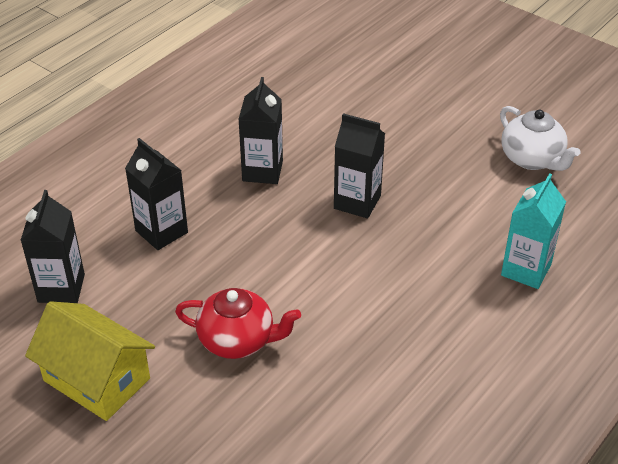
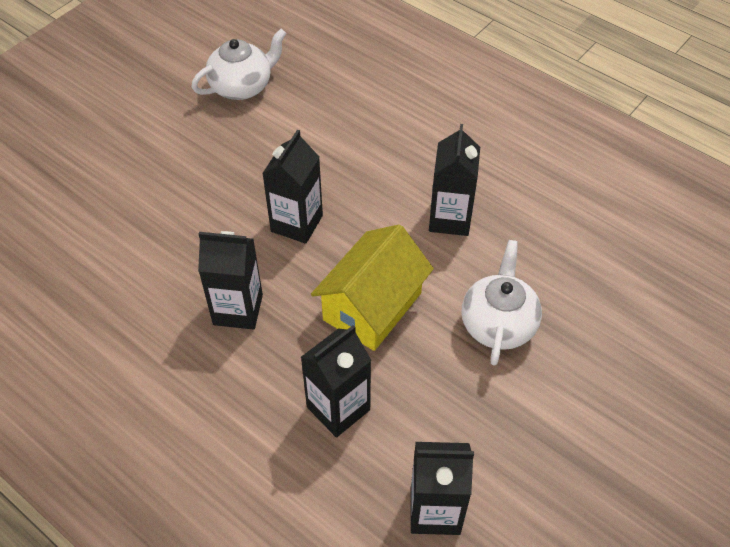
camera: 90 degrees left, 10 degrees up
(96, 379) = (566, 451): yellow house -> yellow house (372, 306)
(238, 340) = (498, 324): red teapot -> white teapot
(368, 310) = (450, 219): none -> black carton
(526, 270) = (393, 106): turquoise carton -> none

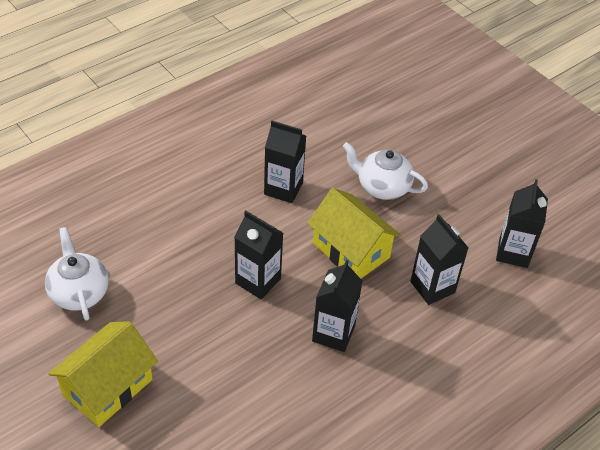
camera: 80 degrees left, 5 degrees down
(134, 136) = (107, 387): none -> yellow house

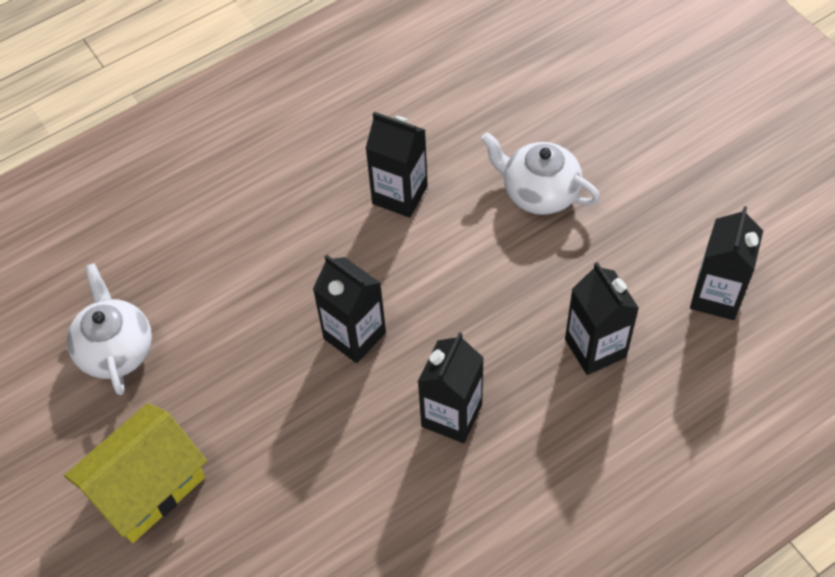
camera: 10 degrees right, 10 degrees up
(351, 250) = (486, 291): yellow house -> none

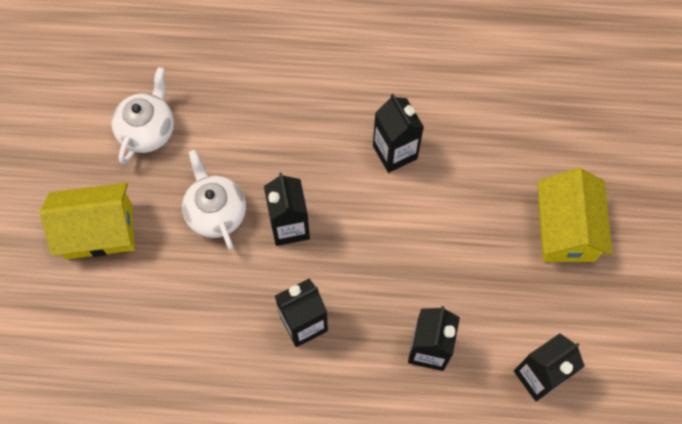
camera: 35 degrees right, 10 degrees up
(539, 192) = (485, 216): white teapot -> white teapot (216, 212)
(622, 153) = (565, 229): none -> yellow house

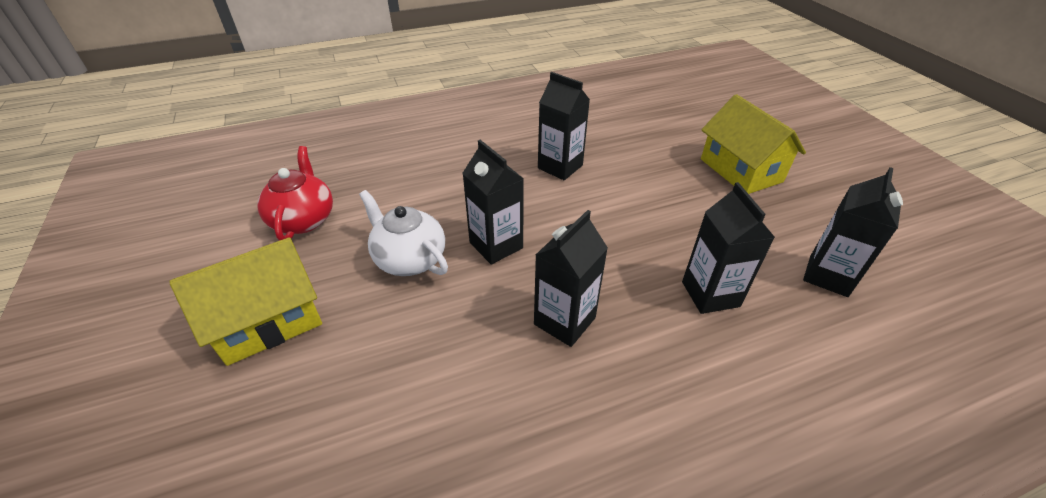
camera: 25 degrees left, 25 degrees down
(148, 130) = (303, 219): white teapot -> red teapot

